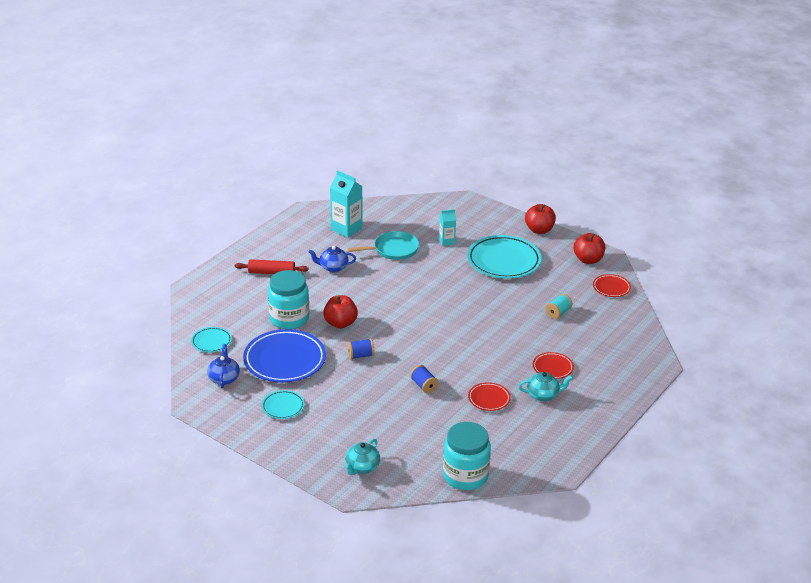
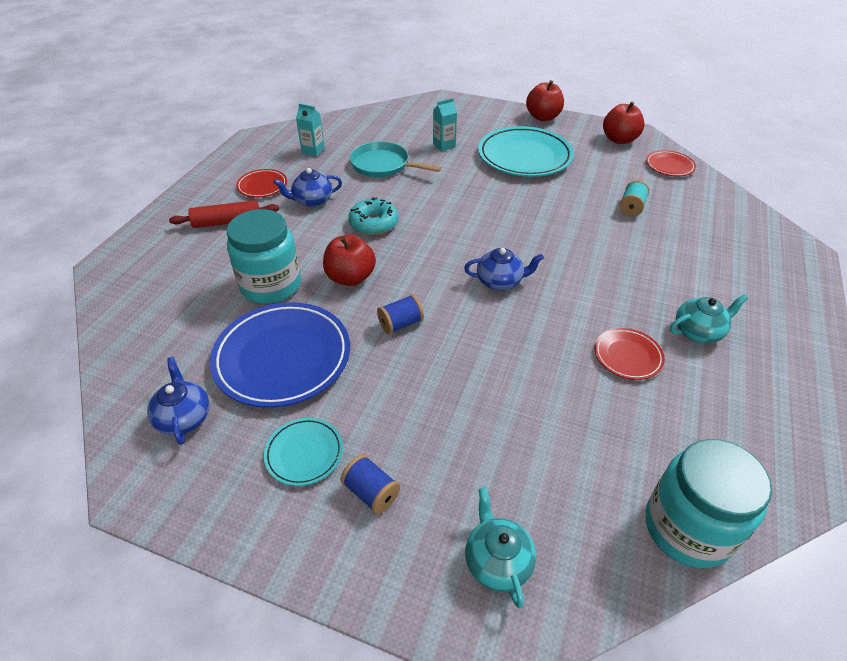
camera: 15 degrees left, 10 degrees up
(211, 342) = (152, 350): turquoise plate -> none
(346, 229) = (313, 151): turquoise carton -> turquoise carton, size x0.58
(362, 467) = (497, 561): turquoise teapot -> turquoise teapot turned 150 degrees clockwise
(369, 291) = (374, 223): none -> turquoise donut
(393, 249) = (383, 165): turquoise pan -> turquoise pan turned 120 degrees counterclockwise
(424, 386) = (520, 356): blue spool -> blue spool (371, 492)
(435, 343) = (500, 281): none -> blue teapot
(552, 367) = (679, 285): red plate -> red plate (262, 186)

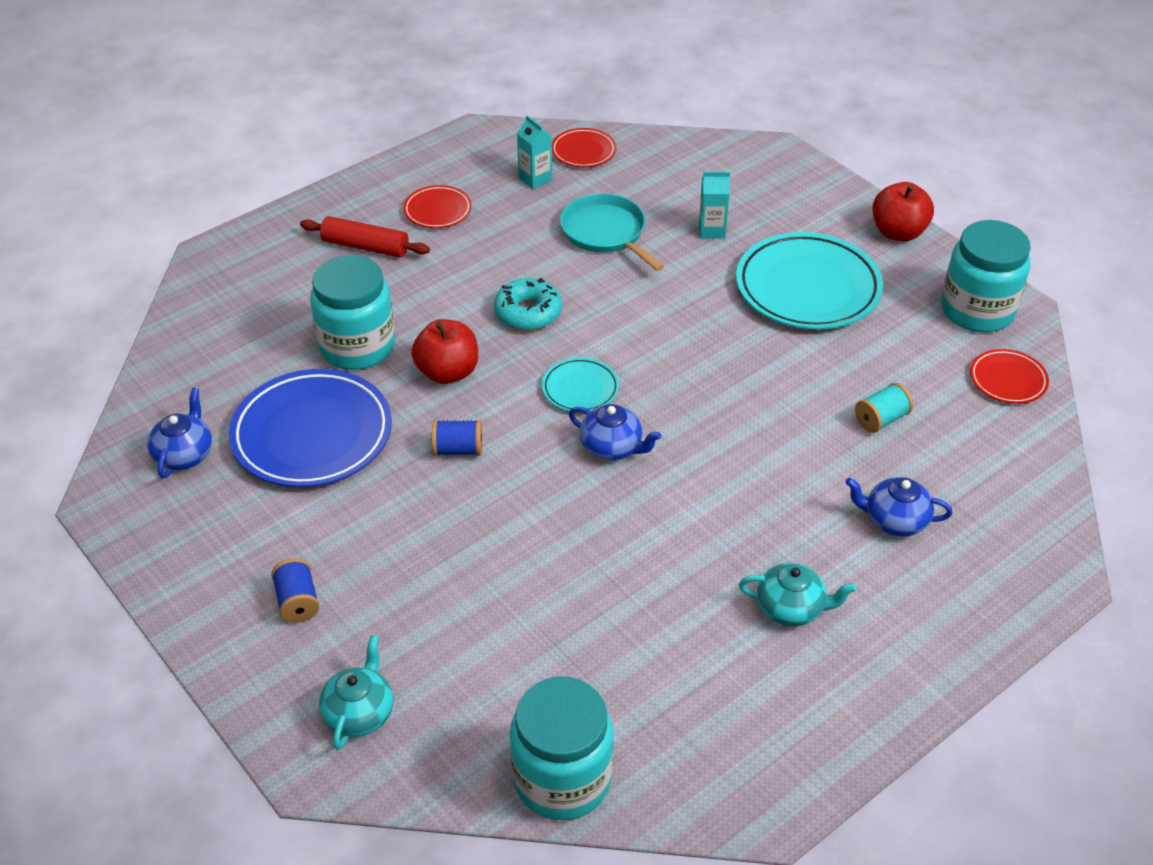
camera: 30 degrees right, 0 degrees up
(304, 453) = (265, 538): turquoise plate -> turquoise plate (580, 389)
(312, 200) = (480, 253): blue teapot -> blue teapot (894, 520)
(619, 139) = (977, 310): red apple -> turquoise jar
(627, 356) = (675, 596): red plate -> red plate (583, 151)

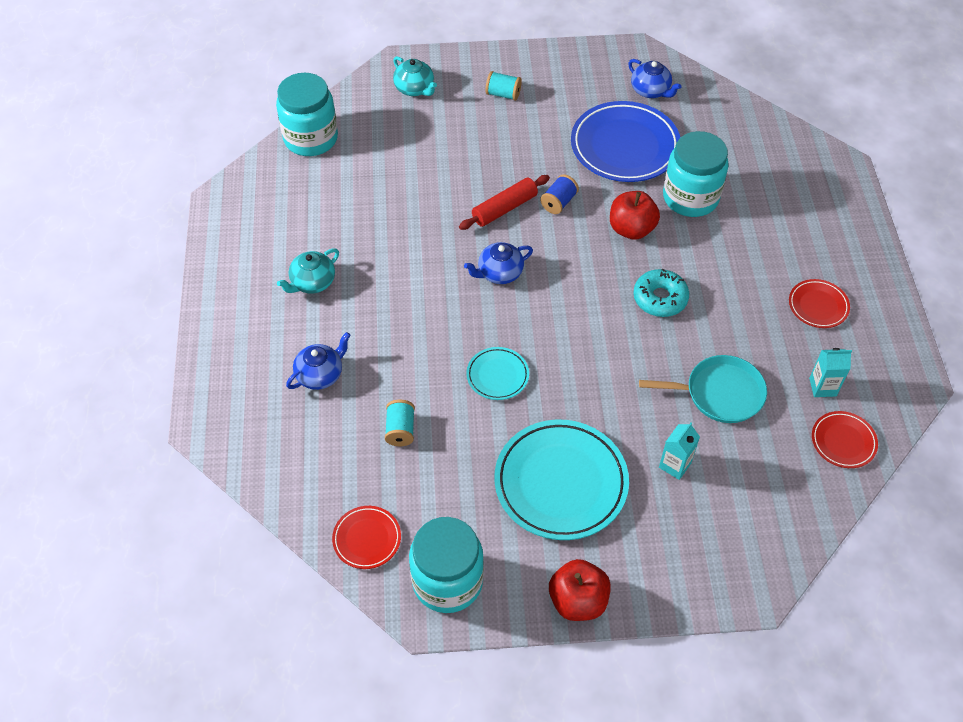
camera: 125 degrees right, 10 degrees up
(298, 602) = (503, 94): blue spool -> turquoise spool
(365, 246) = (799, 246): red rolling pin -> red rolling pin (504, 208)
(580, 389) = (563, 286): turquoise plate -> turquoise plate (497, 375)

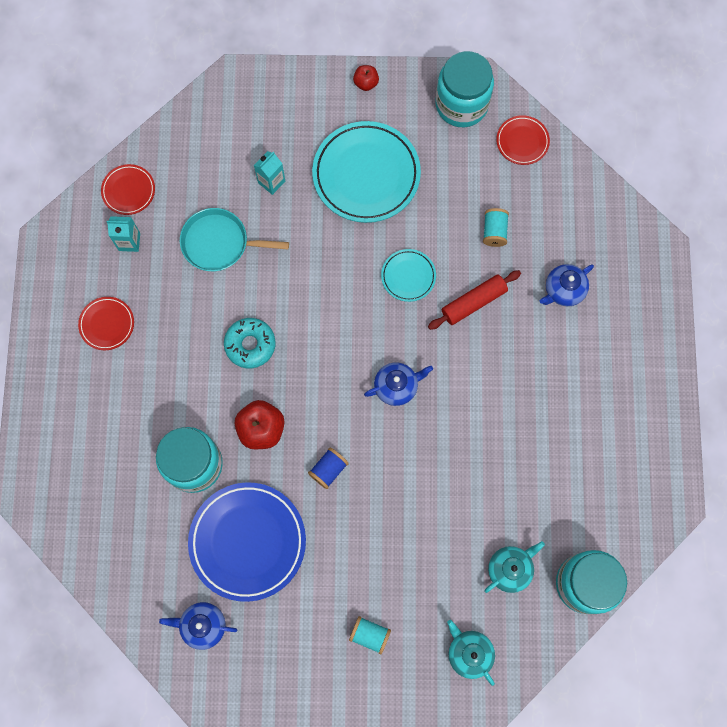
camera: 175 degrees left, 20 degrees up
(312, 282) = (574, 391): turquoise teapot -> turquoise teapot (510, 569)
(504, 208) = (384, 466): red rolling pin -> red rolling pin (473, 302)
(578, 601) = (366, 83): red apple -> red apple, size x0.56
(650, 91) = (203, 625): blue teapot -> blue teapot turned 45 degrees counterclockwise

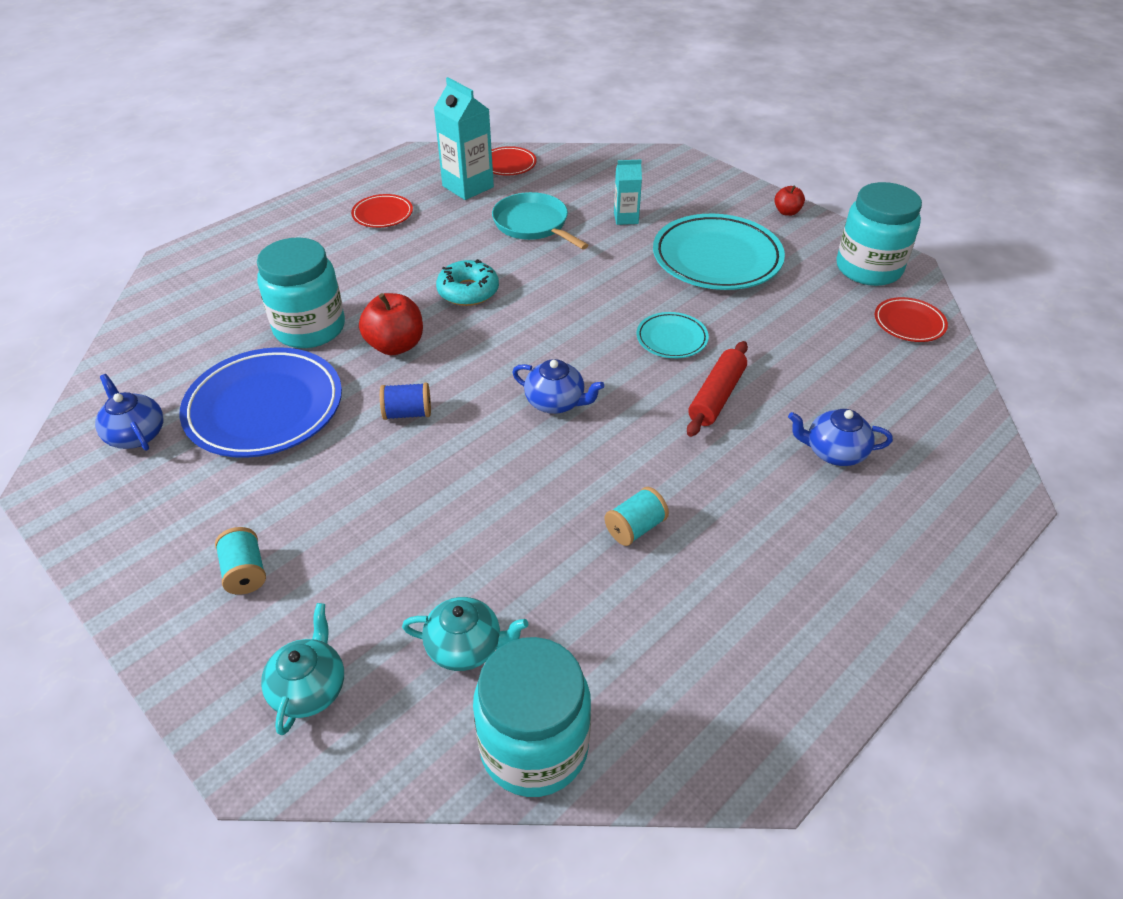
camera: 45 degrees right, 30 degrees down
(129, 242) = (468, 186): turquoise carton -> turquoise carton, size x1.73
(473, 302) = (716, 396): red rolling pin -> red rolling pin turned 75 degrees counterclockwise
(494, 231) = (803, 363): turquoise spool -> turquoise spool (635, 528)

